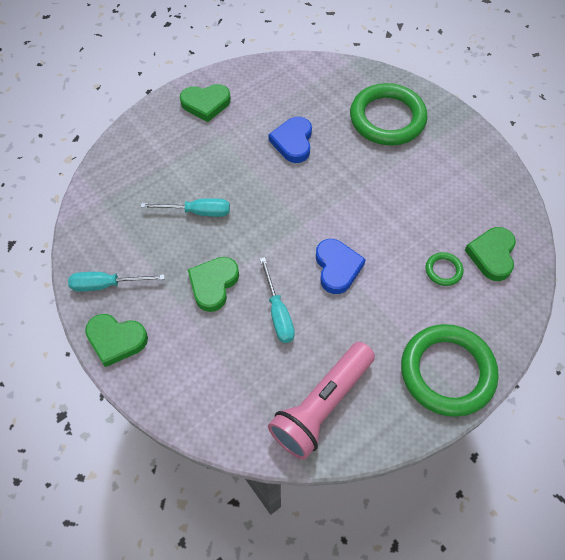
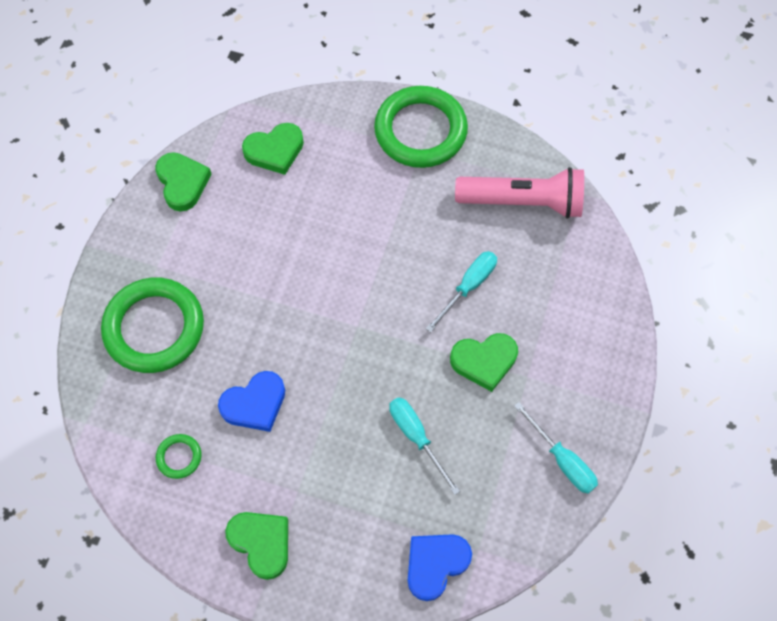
camera: 125 degrees left, 5 degrees up
(116, 340) = (605, 405): green heart -> green heart (182, 183)
(337, 268) = (383, 266): blue heart -> blue heart (435, 564)
(443, 270) = (320, 180): green ring -> green ring (179, 457)

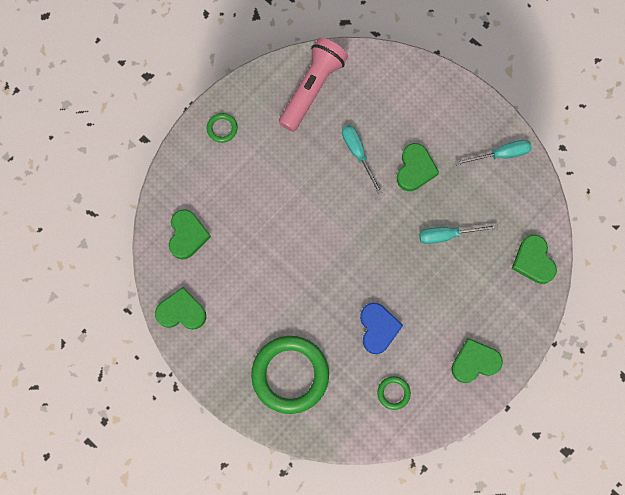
camera: 65 degrees left, 10 degrees up
(420, 131) = (222, 128): green ring -> green ring, size x0.43
(435, 564) = (533, 261): blue heart -> green heart

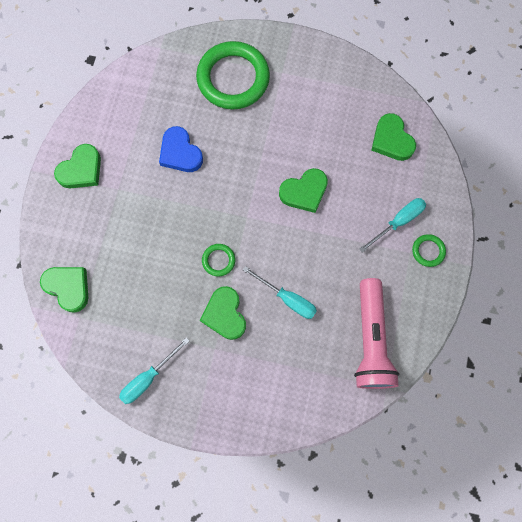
camera: 150 degrees right, 0 degrees up
(181, 311) = (353, 78): green heart -> green heart (304, 192)
(393, 393) = (139, 109): green ring -> green ring (218, 260)
(447, 235) = (161, 267): turquoise screwdriver -> turquoise screwdriver (398, 222)

